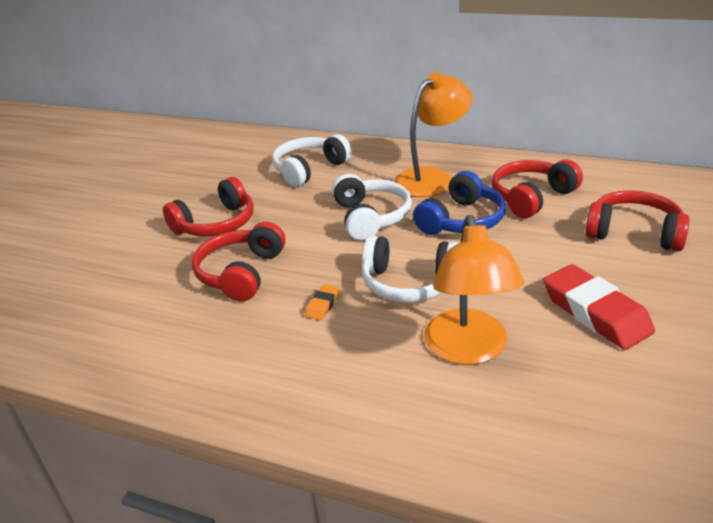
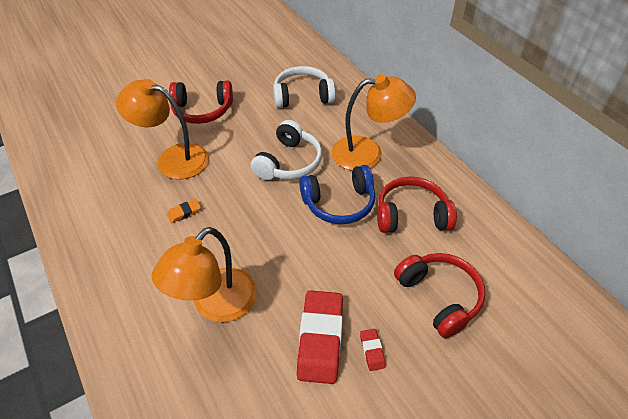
camera: 35 degrees right, 15 degrees up
(241, 273) = (173, 158): red headphones -> orange lamp
(409, 283) = (246, 231): white headphones -> none
(645, 294) = (372, 351): none -> red eraser

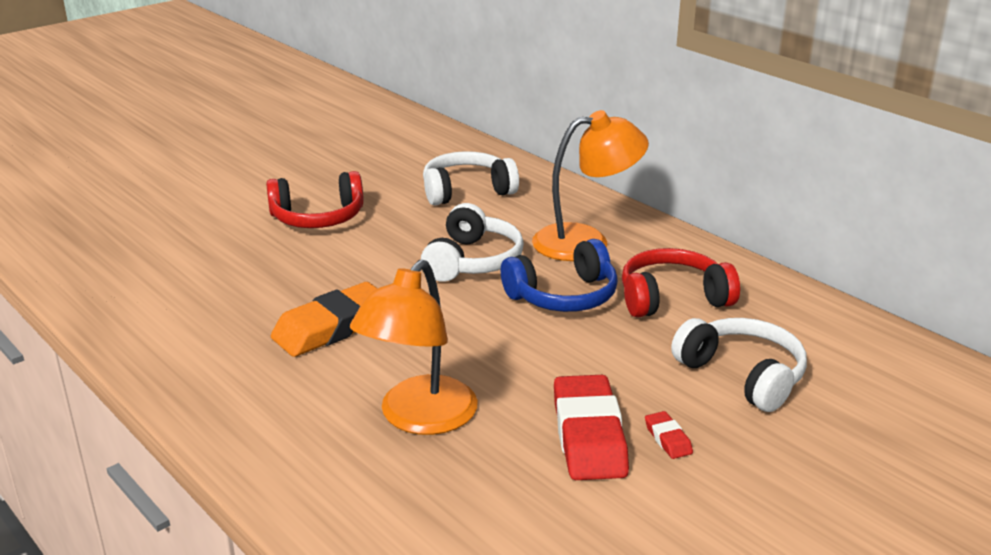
camera: 10 degrees left, 20 degrees down
(173, 158) = (292, 272): orange lamp -> none
(184, 213) = (332, 328): orange eraser -> orange eraser, size x2.29
(439, 297) = (742, 375): red headphones -> white headphones

